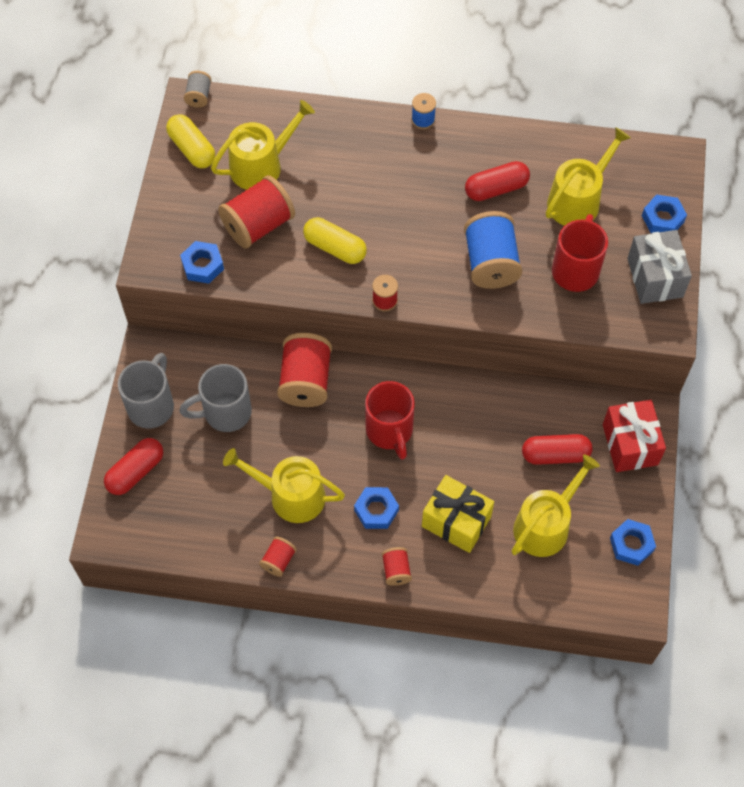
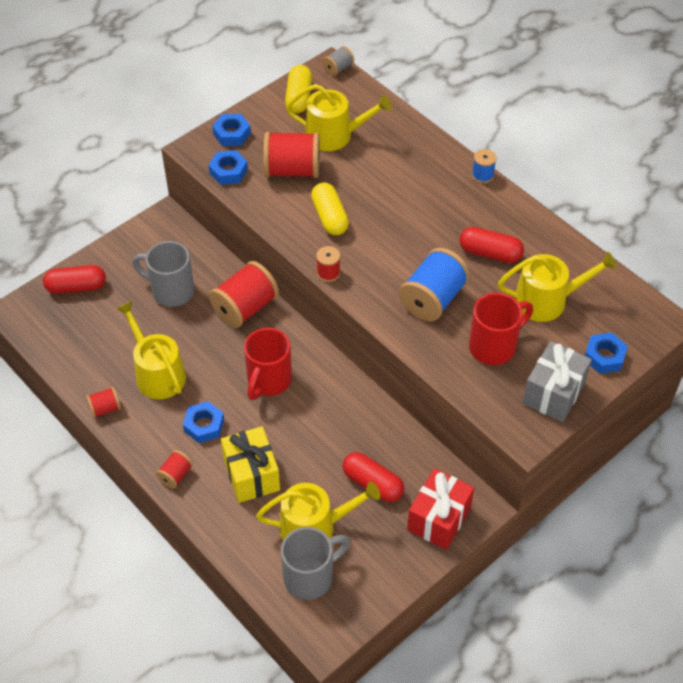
camera: 40 degrees right, 10 degrees down
(152, 406) = (129, 254): grey mug -> grey mug (310, 576)
(631, 544) = (365, 590): blue nut -> blue nut (232, 134)

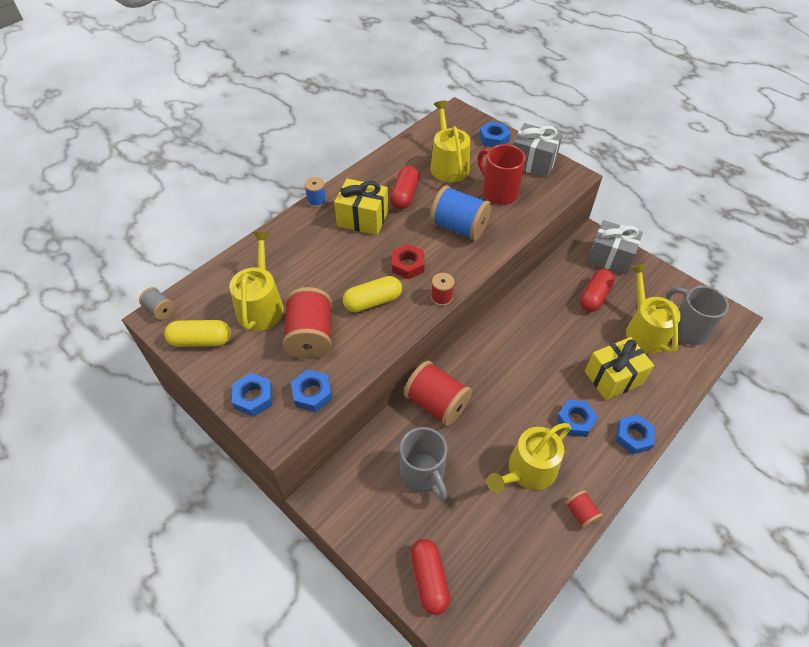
camera: 95 degrees left, 0 degrees up
(171, 291) = (423, 474): grey mug -> grey mug turned 45 degrees counterclockwise
(175, 475) = (633, 437): red spool -> blue nut
(268, 381) = (516, 375): red mug -> none
(377, 248) = (408, 265): none -> red nut
(439, 519) = (610, 258): red gift -> grey gift
(451, 213) = (363, 219): none -> yellow gift

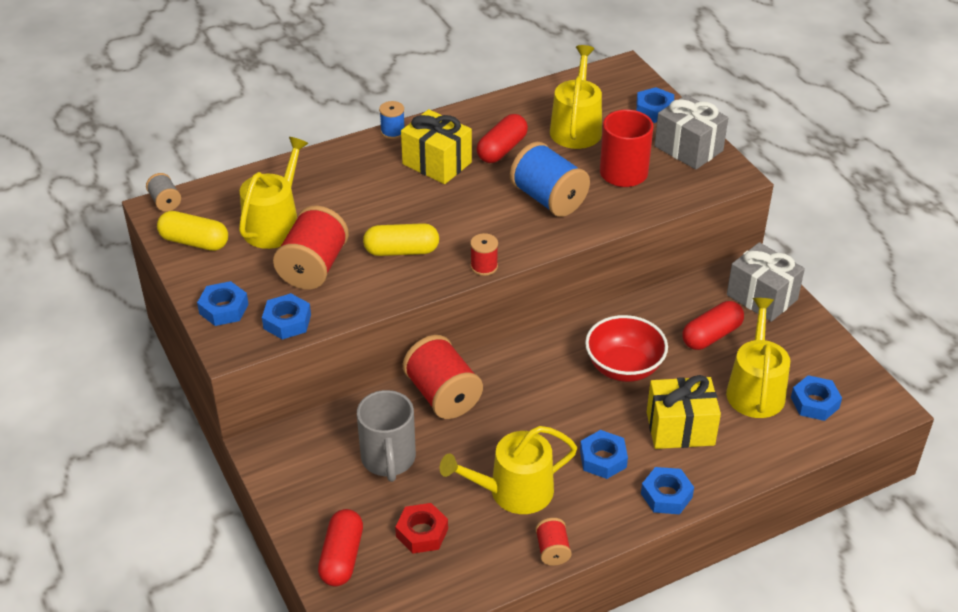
camera: 20 degrees right, 10 degrees down
(408, 265) = (463, 224): red nut -> red nut (422, 533)
(551, 339) = (624, 367): none -> red bowl
(687, 329) = (815, 403): grey mug -> blue nut

